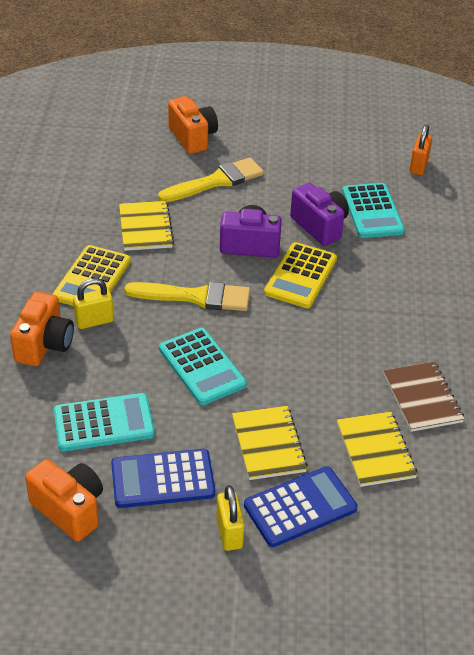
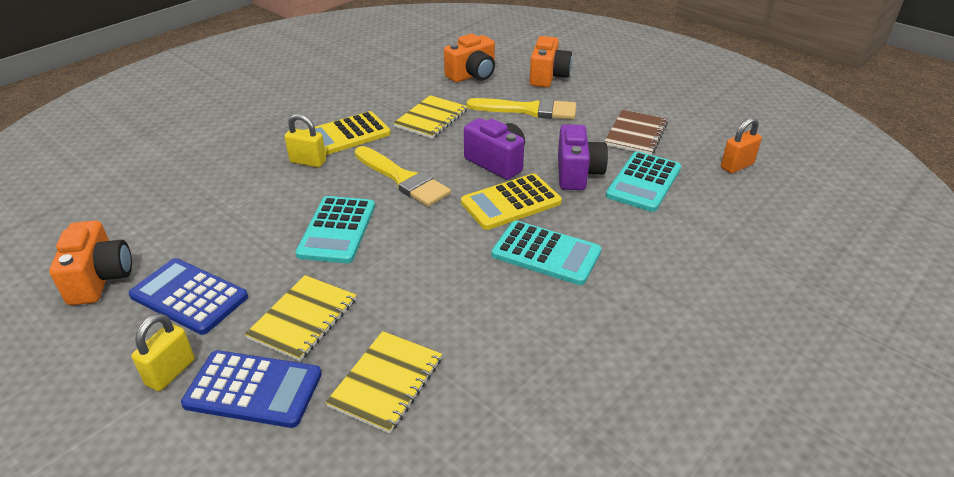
camera: 40 degrees right, 5 degrees down
(44, 344) = (254, 161): orange camera -> orange camera (472, 75)
(104, 423) = (212, 232): turquoise calculator -> turquoise calculator (546, 253)
(422, 398) = (495, 361): brown notebook -> brown notebook (636, 134)

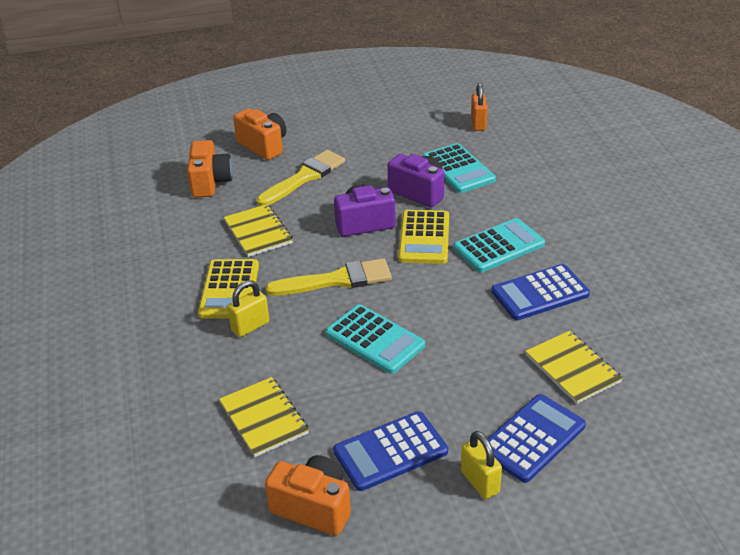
camera: 55 degrees left, 0 degrees up
(303, 319) = (473, 391): yellow notebook -> yellow notebook (264, 418)
(495, 311) = (540, 293): none -> blue calculator
(636, 134) = (396, 144): brown notebook -> none

